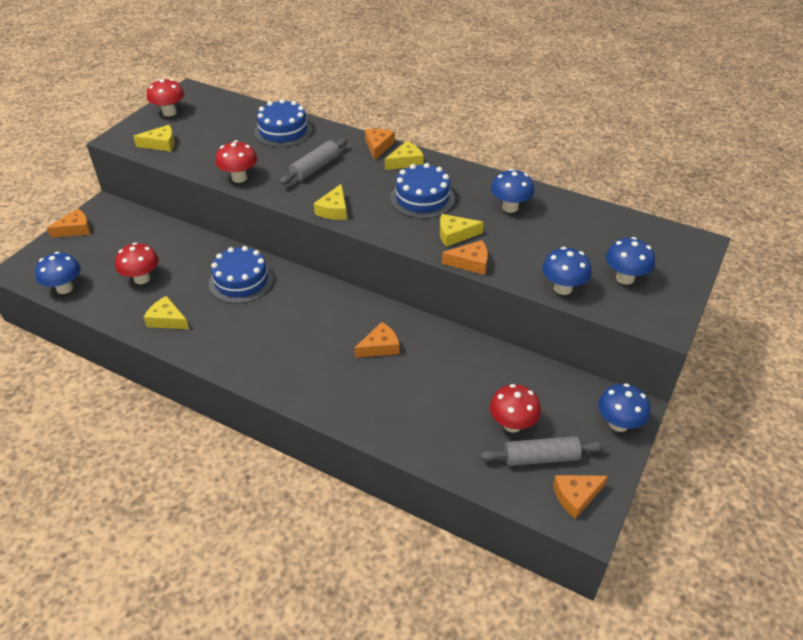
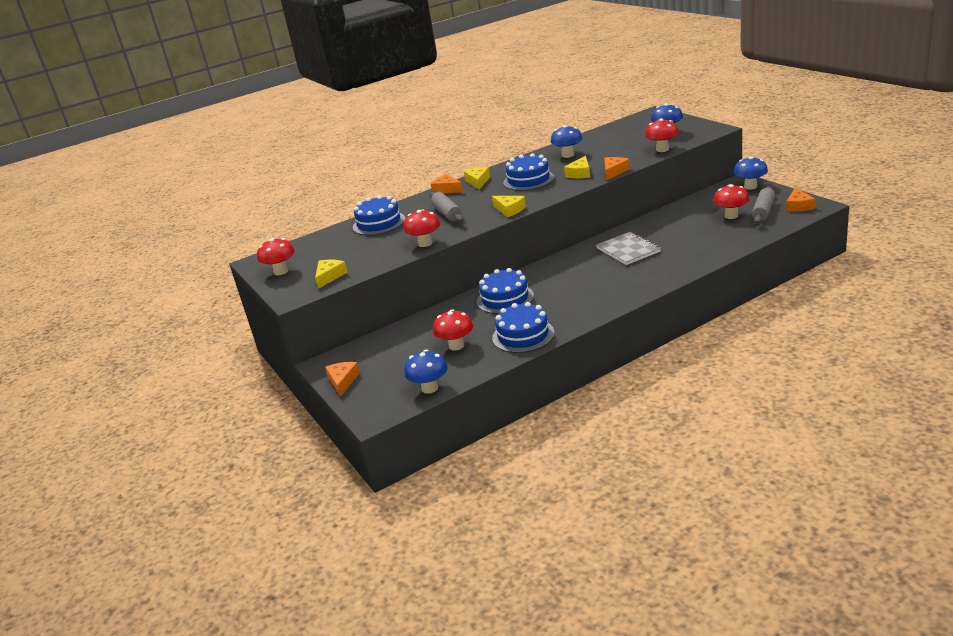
camera: 55 degrees left, 15 degrees down
(167, 320) = (523, 335): yellow cheese -> blue cake
(380, 347) = (628, 250): orange cheese -> grey notebook
(563, 288) = (662, 149): blue mushroom -> red mushroom

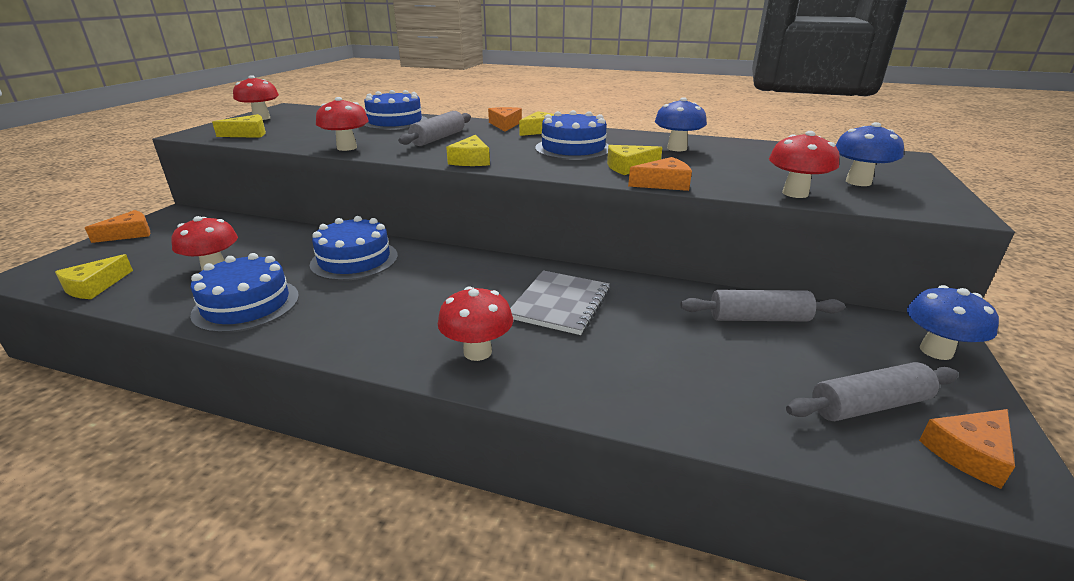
camera: 45 degrees right, 0 degrees up
(430, 388) = (94, 286): blue mushroom -> yellow cheese
(692, 210) = (758, 318): none -> grey rolling pin
(731, 216) = (795, 368): red mushroom -> red mushroom (477, 352)

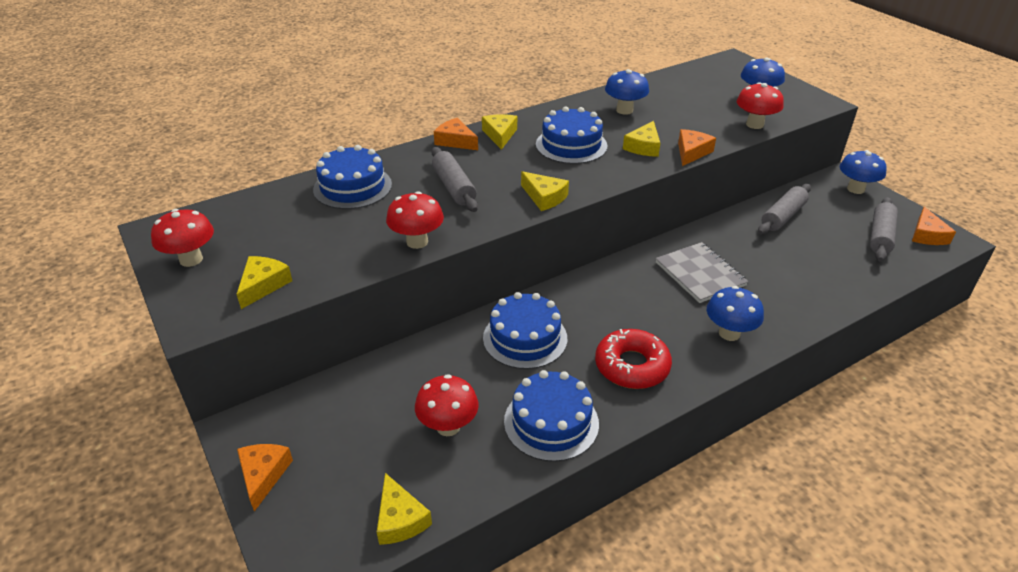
camera: 50 degrees left, 10 degrees up
(361, 316) = (632, 366): none -> red donut
(477, 352) = (729, 333): red mushroom -> blue mushroom

